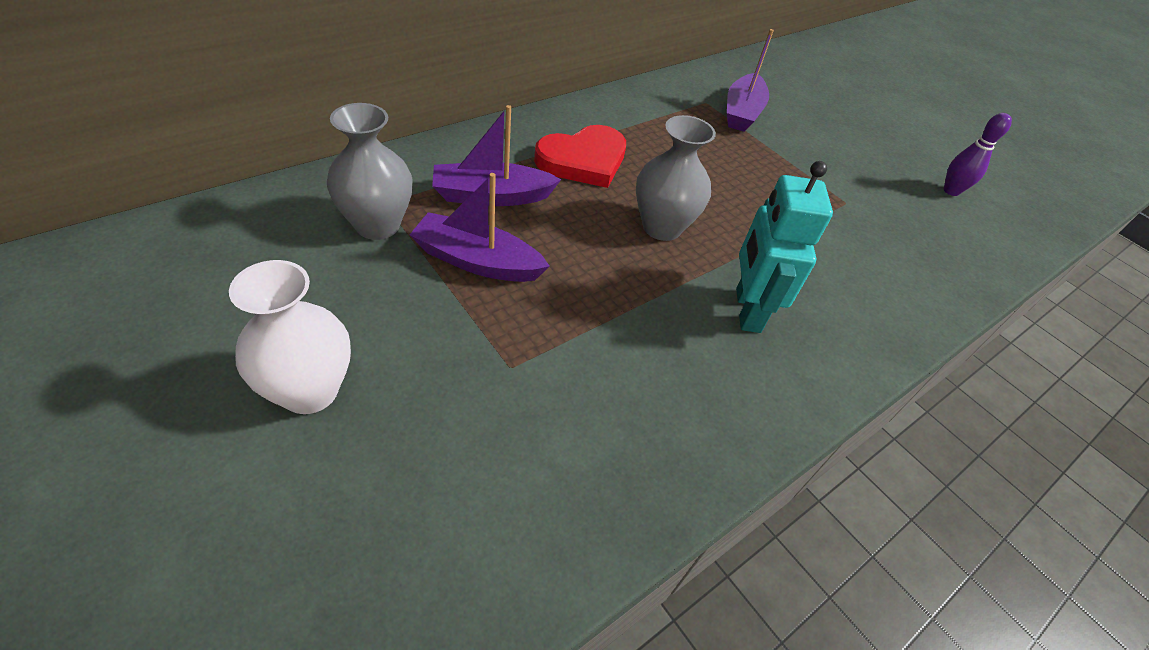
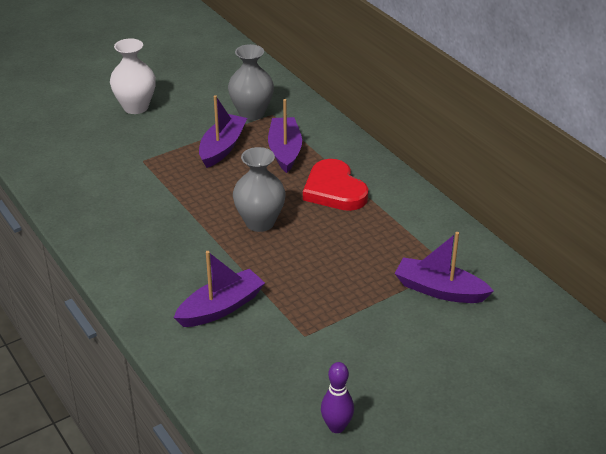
camera: 100 degrees right, 10 degrees down
(747, 310) = (178, 253): turquoise robot -> none
(835, 267) = (221, 308): none -> purple boat

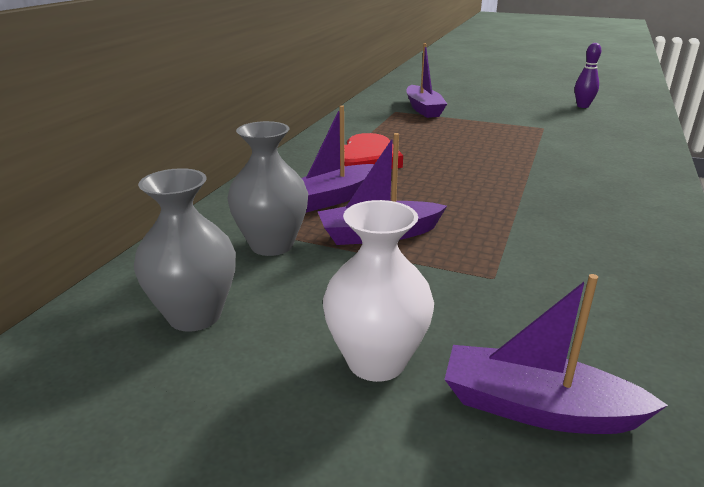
camera: 125 degrees left, 10 degrees down
(221, 308) = (585, 155): purple boat -> purple boat (537, 408)
(260, 222) = (466, 173): grey vase -> grey vase (195, 315)

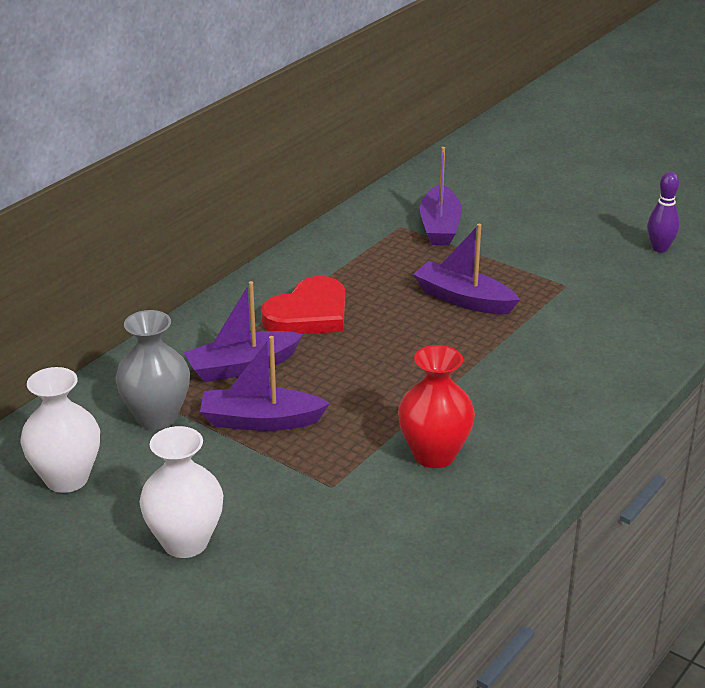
camera: 15 degrees right, 5 degrees up
(195, 315) = (67, 478): grey vase -> white vase
(537, 408) = (277, 597): purple boat -> purple boat (464, 299)
(563, 238) = (434, 455): none -> red vase

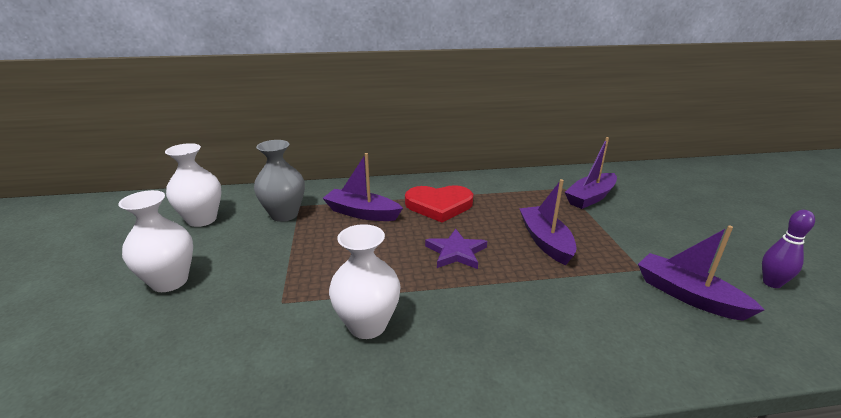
camera: 45 degrees right, 5 degrees down
(261, 421) = (319, 243): purple boat -> purple boat (688, 295)
(405, 354) = (456, 252): none -> purple star
(434, 455) = (367, 325): red vase -> white vase

